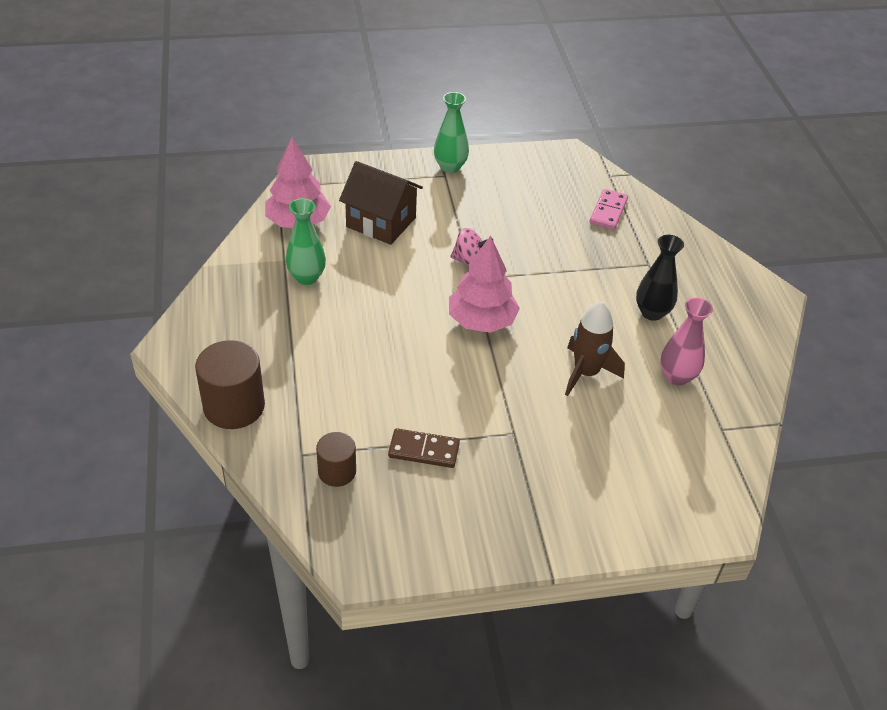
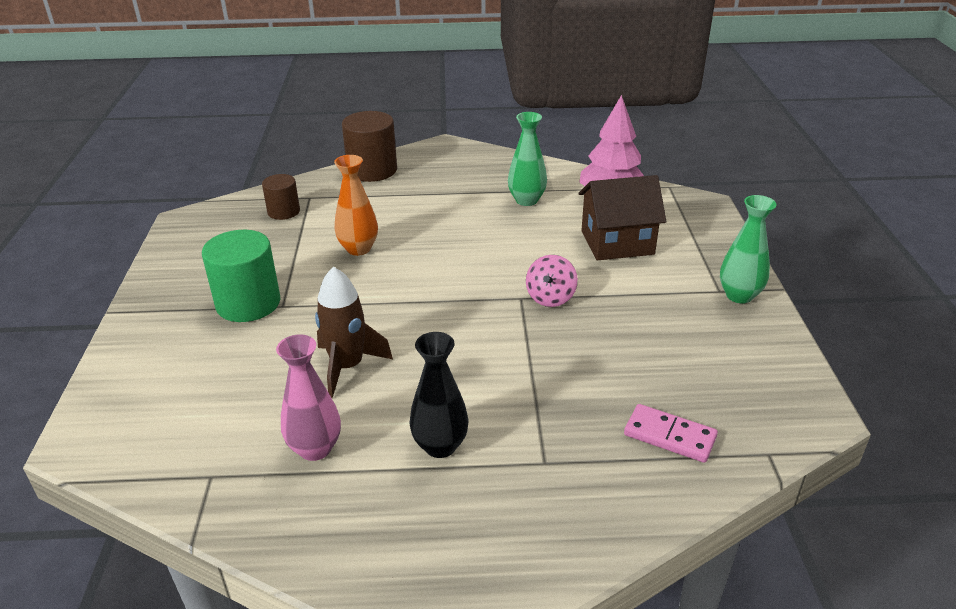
camera: 100 degrees right, 10 degrees down
(381, 222) = (617, 242): brown house -> brown house turned 45 degrees clockwise
(409, 392) = (358, 249): none -> orange vase
(423, 450) = (285, 253): brown domino -> none
(481, 321) = (448, 298): pink tree -> none
(515, 460) = (248, 303): none -> green cylinder

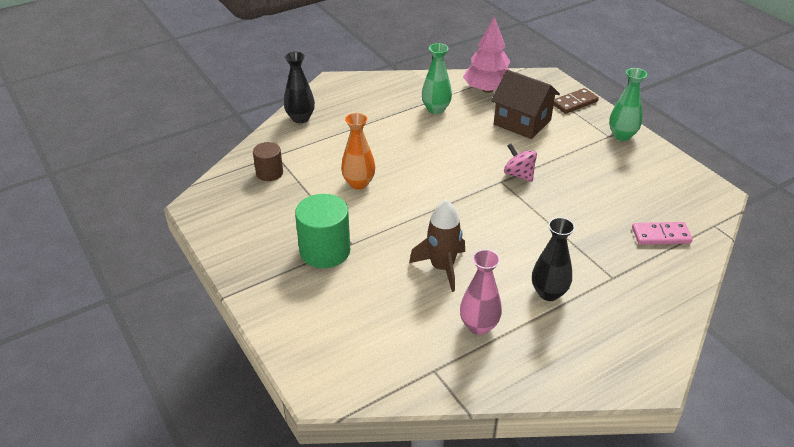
camera: 30 degrees left, 5 degrees up
(372, 170) = (300, 118): brown cylinder -> black vase
(550, 297) = (519, 174): pink spinning top -> pink spinning top turned 150 degrees clockwise
(617, 242) = (522, 122): brown house -> brown house turned 75 degrees clockwise
(710, 240) = (574, 103): none -> brown domino

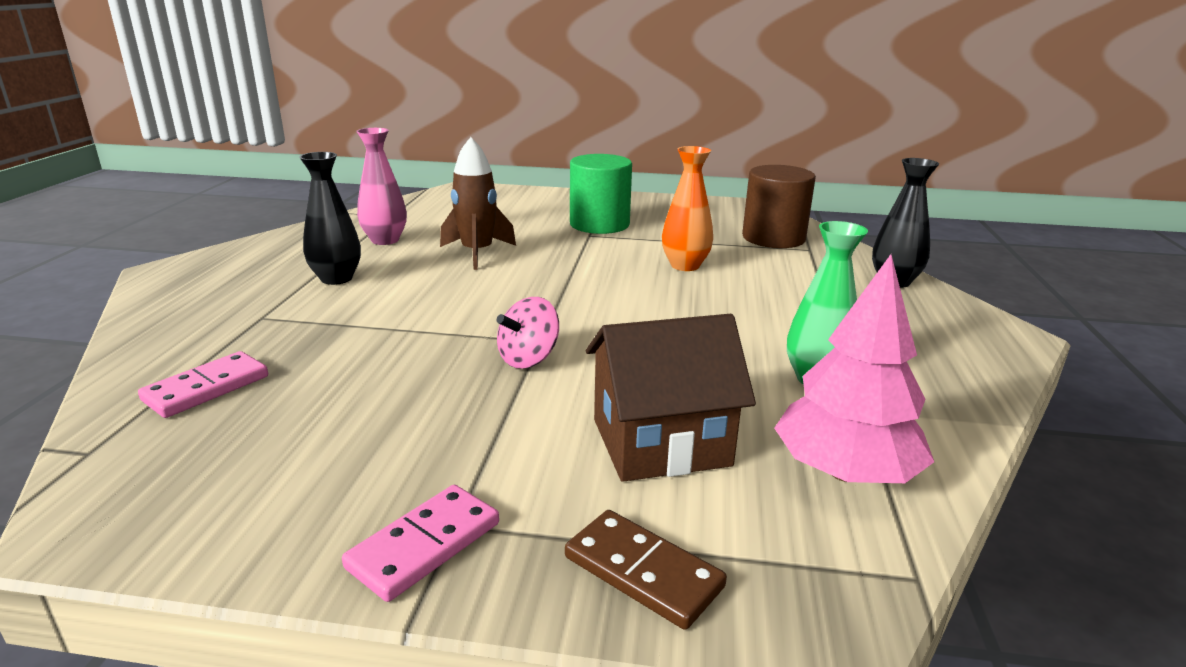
camera: 130 degrees right, 15 degrees down
(269, 173) = (773, 238): brown cylinder -> brown cylinder, size x1.68
(519, 174) = (529, 359): pink spinning top -> pink spinning top turned 135 degrees clockwise
(574, 103) = (643, 572): brown domino -> brown domino turned 60 degrees counterclockwise
(622, 135) = (424, 545): green vase -> pink domino

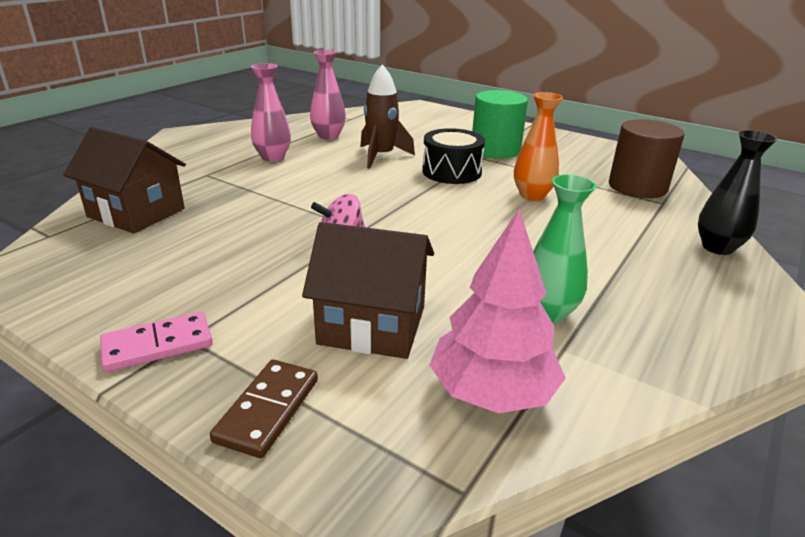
camera: 25 degrees right, 5 degrees up
(206, 388) = (136, 213): pink domino -> brown house
(336, 278) = (273, 157): black vase -> pink vase
(576, 256) = (451, 172): none -> black drum
(643, 572) = (268, 410): brown domino -> brown domino turned 45 degrees clockwise

